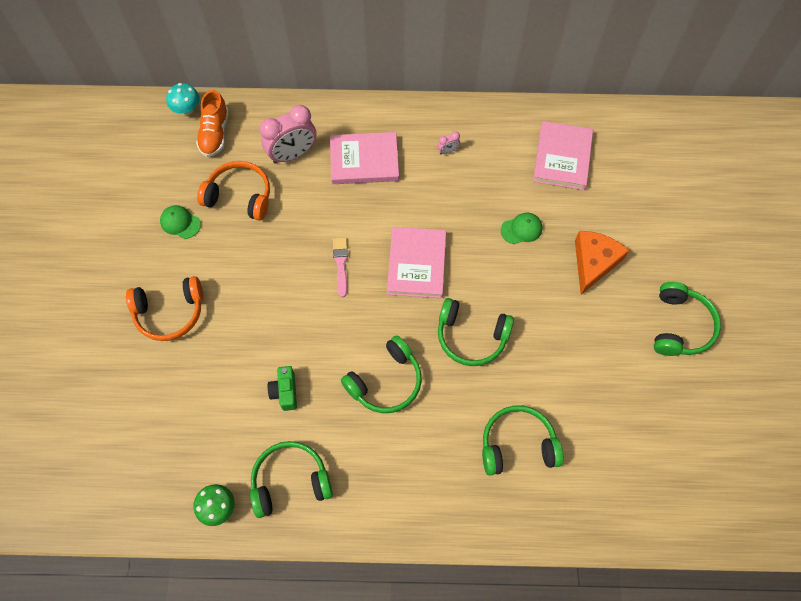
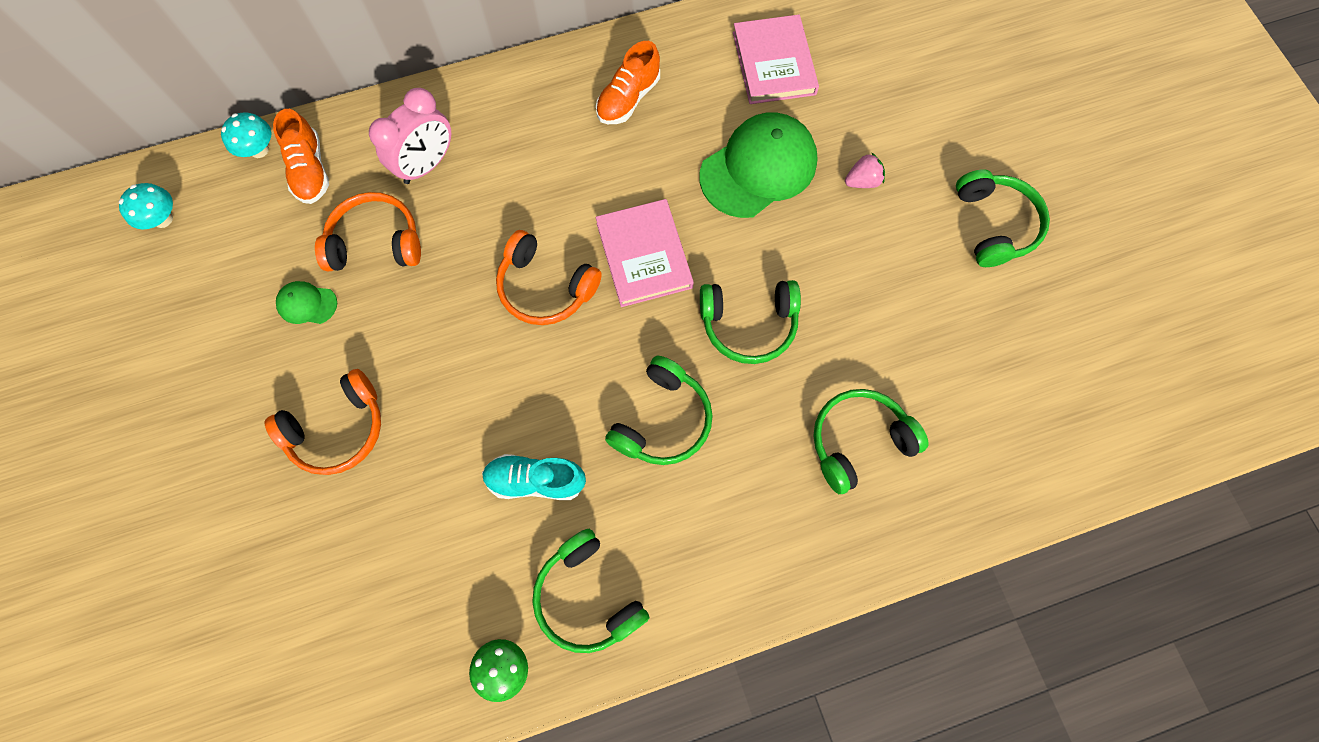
camera: 20 degrees left, 5 degrees up
(110, 136) = (163, 219): none -> turquoise mushroom
(285, 392) = (536, 480): green camera -> turquoise shoe
(290, 481) = (588, 596): green headphones -> green headphones turned 90 degrees counterclockwise
(341, 264) = (545, 287): pink brush -> orange headphones
(364, 160) = (525, 144): pink book -> none
(448, 151) = (628, 99): pink clock -> orange shoe
(521, 229) = (758, 168): green cap -> green cap, size x2.22
(593, 263) = (862, 181): orange cheese -> pink strawberry

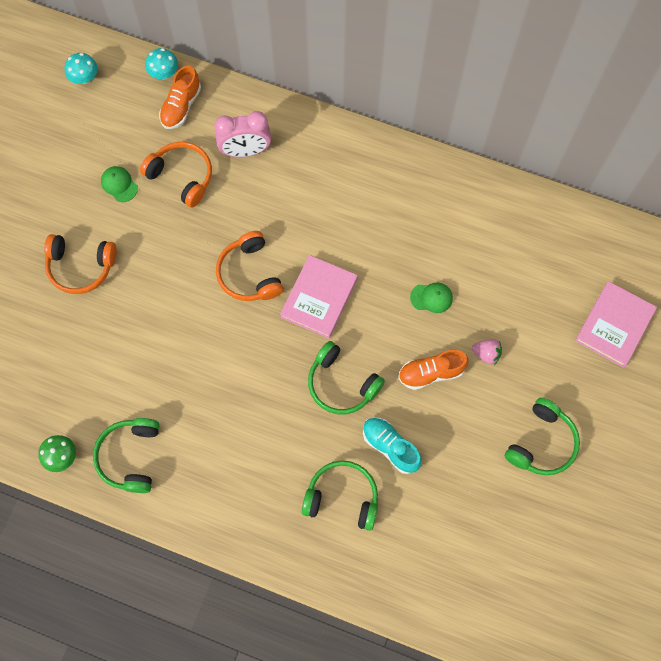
camera: 40 degrees right, 0 degrees up
(536, 480) = (155, 375): turquoise shoe -> turquoise shoe (390, 447)
(628, 99) = (393, 196): orange shoe -> orange shoe (431, 373)
(662, 420) = (247, 398): green headphones -> none
(758, 168) = (431, 298): green cap -> green cap, size x0.45
(773, 63) = (501, 239): pink book -> pink book (614, 325)

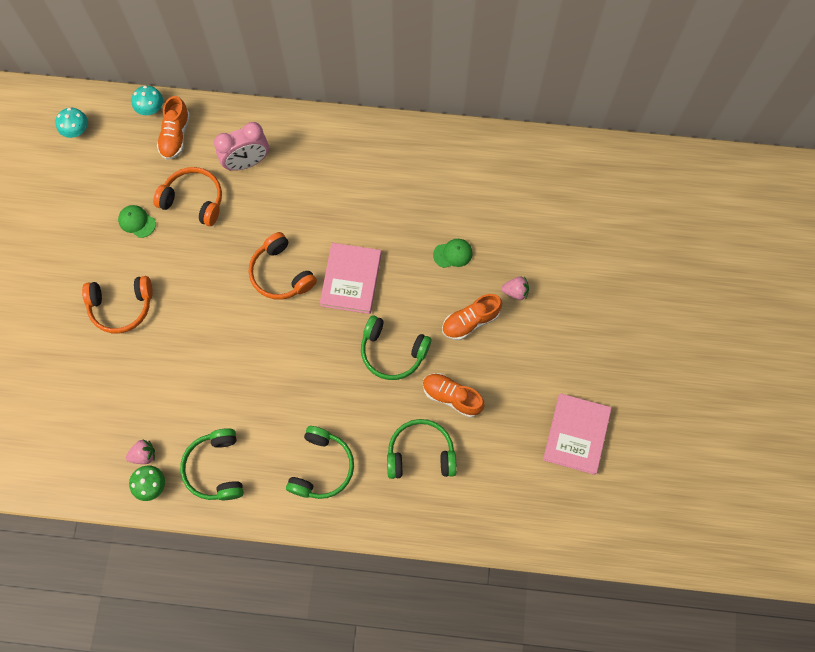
camera: 15 degrees left, 0 degrees up
(62, 423) = (144, 455): none -> pink strawberry
(390, 447) = (452, 397): turquoise shoe -> orange shoe
(541, 443) = (585, 358): green headphones -> green headphones (321, 467)
(614, 325) = (621, 238): pink book -> pink book (576, 434)

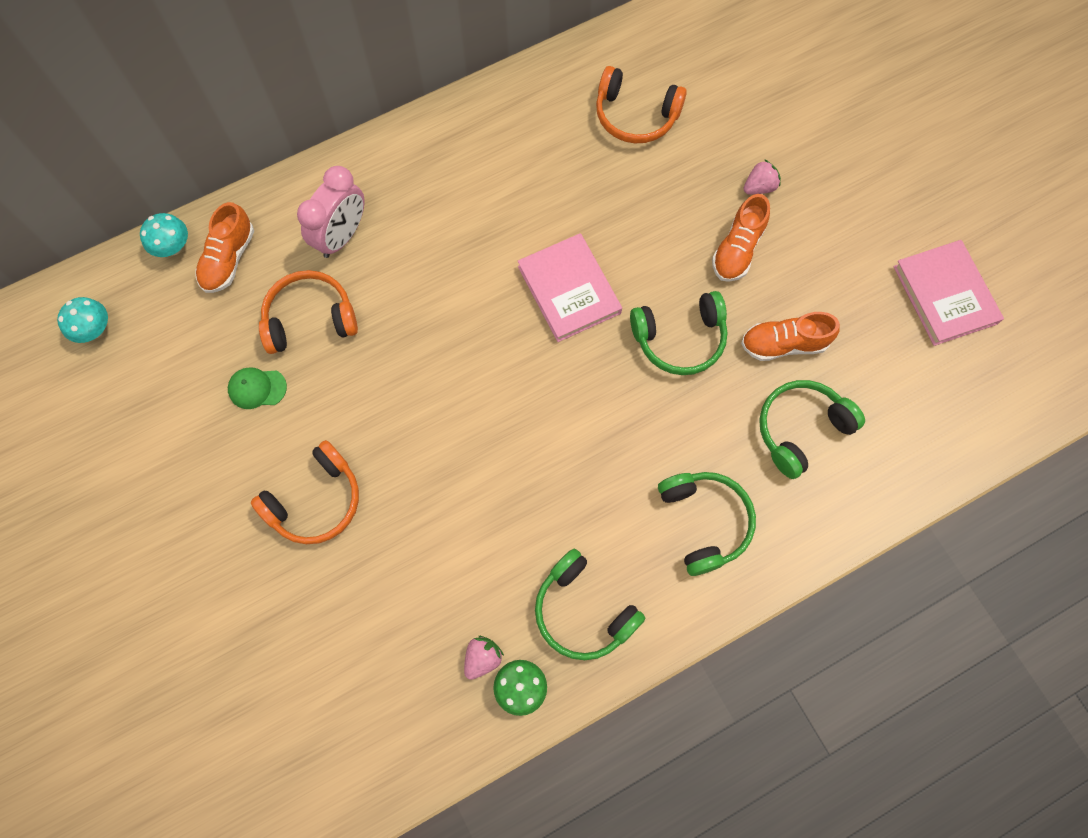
camera: 35 degrees left, 0 degrees up
(175, 136) = (228, 259): orange shoe -> orange shoe turned 45 degrees clockwise
(281, 273) = (482, 335): orange headphones -> orange headphones (635, 115)
(453, 254) = (660, 189): green cap -> none

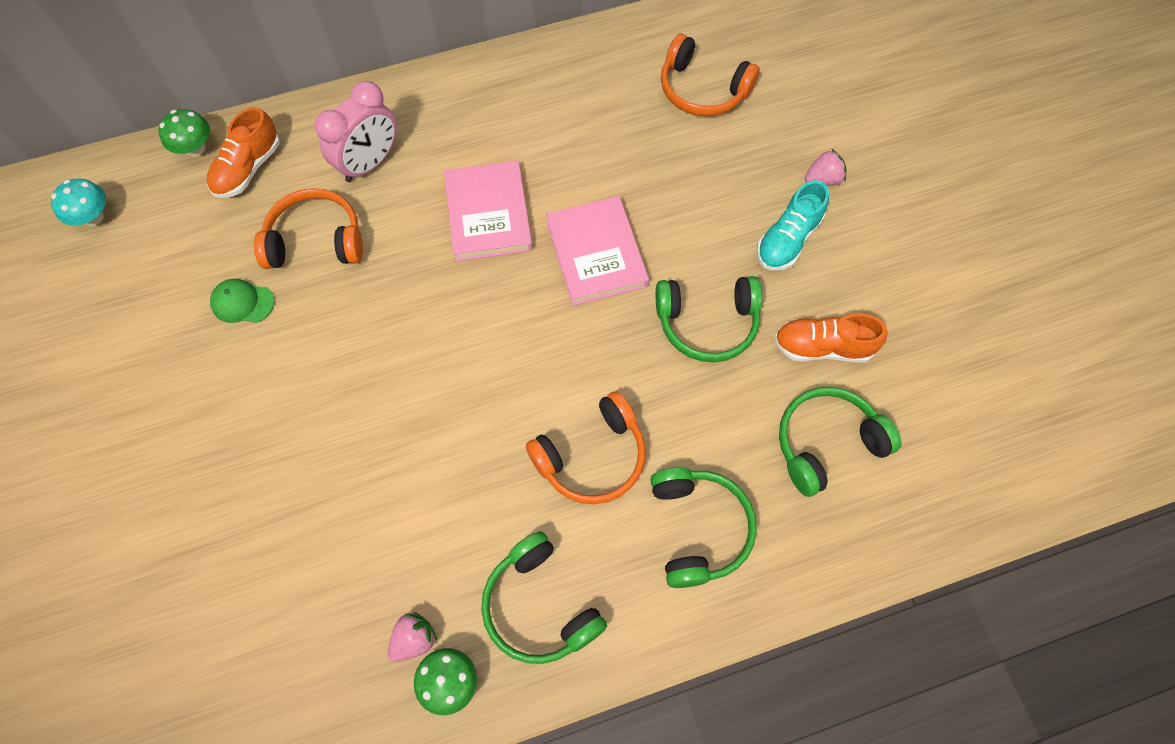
camera: 10 degrees right, 5 degrees down
(173, 247) = (195, 148): turquoise mushroom -> green mushroom
(315, 500) = (273, 431): orange headphones -> orange headphones (592, 457)
(737, 249) = (788, 240): orange shoe -> turquoise shoe
(944, 295) = (1013, 323): pink book -> pink book (488, 214)

